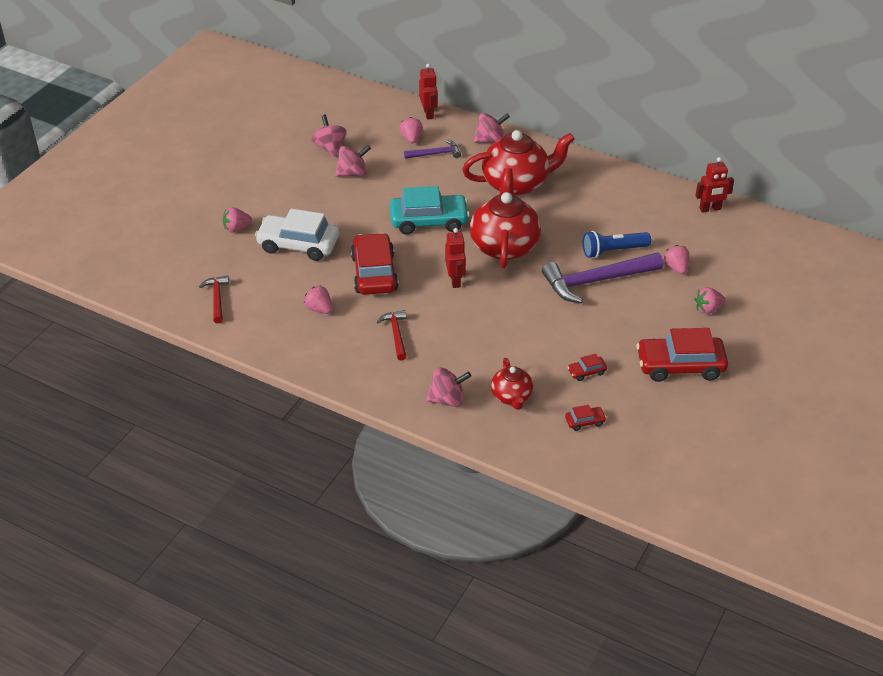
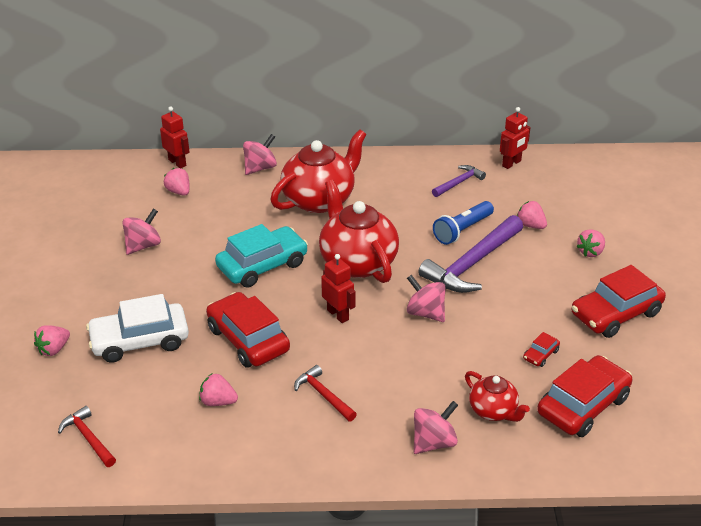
camera: 30 degrees left, 5 degrees down
(330, 148) = (98, 228): pink spinning top -> pink spinning top (425, 313)
(435, 154) = (215, 198): purple hammer -> purple hammer (458, 183)
(585, 421) = (583, 405): red car -> red car, size x2.32

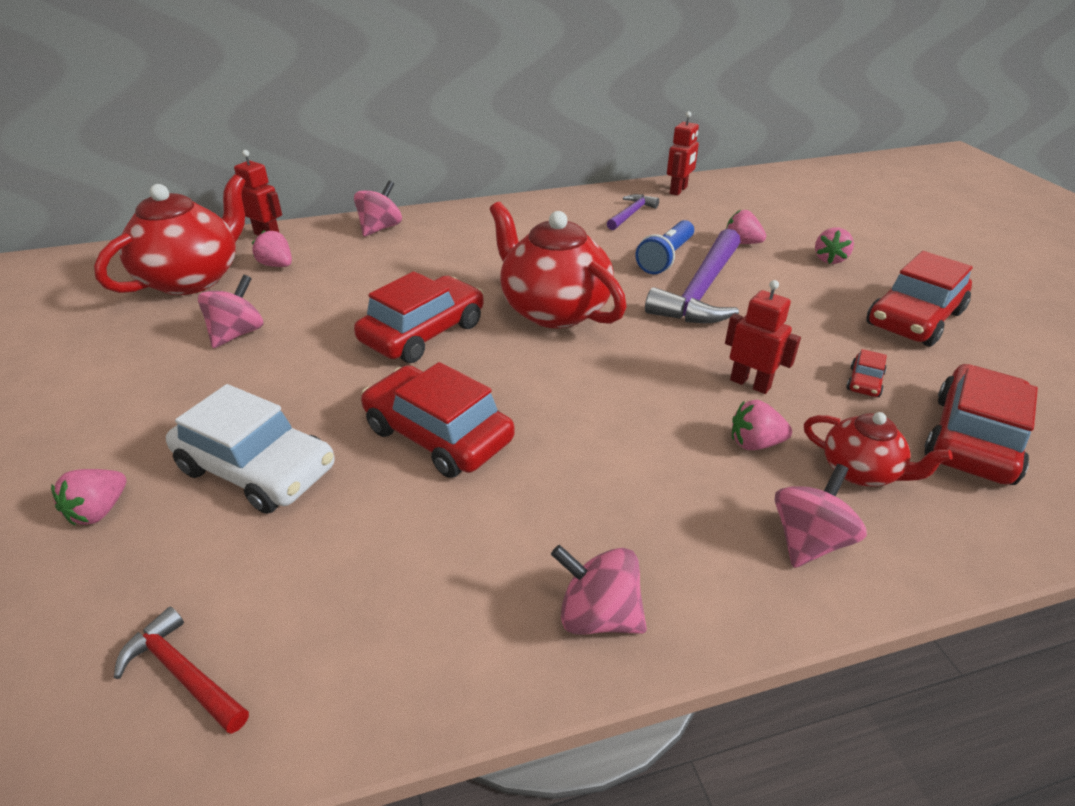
camera: 15 degrees left, 0 degrees up
(140, 341) = (257, 469): white car -> white car turned 120 degrees counterclockwise
(218, 402) = (421, 545): pink strawberry -> pink strawberry (755, 443)
(262, 265) = (423, 333): turquoise car -> red car
(319, 200) = (471, 250): red teapot -> red teapot (193, 279)
(323, 395) = (594, 498): red hammer -> none
(338, 314) = (559, 377): red robot -> red robot (750, 383)
(425, 313) = (678, 356): pink spinning top -> pink spinning top (598, 615)

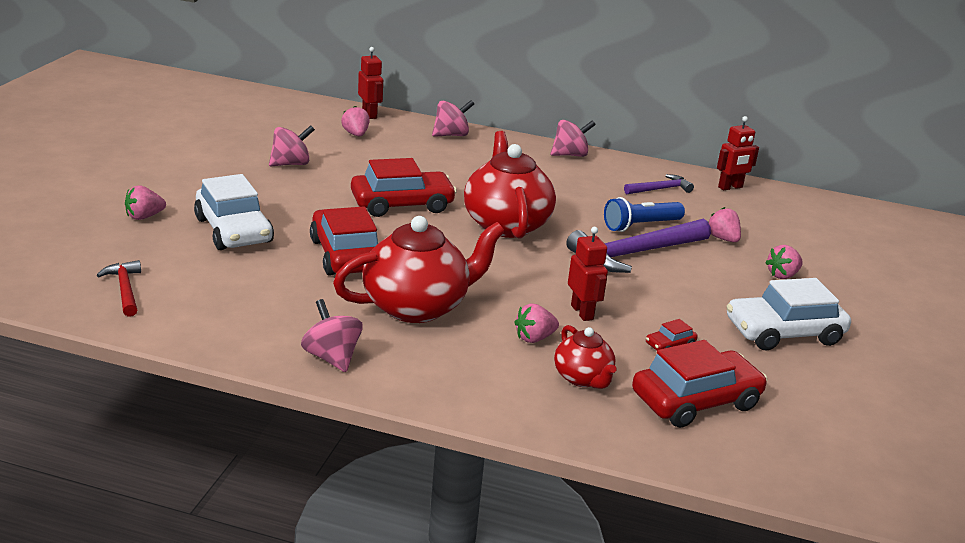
camera: 30 degrees right, 10 degrees down
(193, 279) = (296, 125): red teapot -> red teapot (417, 307)
(755, 443) = (534, 338): pink strawberry -> pink strawberry turned 60 degrees counterclockwise
(809, 541) = (494, 387): pink spinning top -> pink spinning top (570, 155)
(914, 318) = (784, 333): red car -> white car

